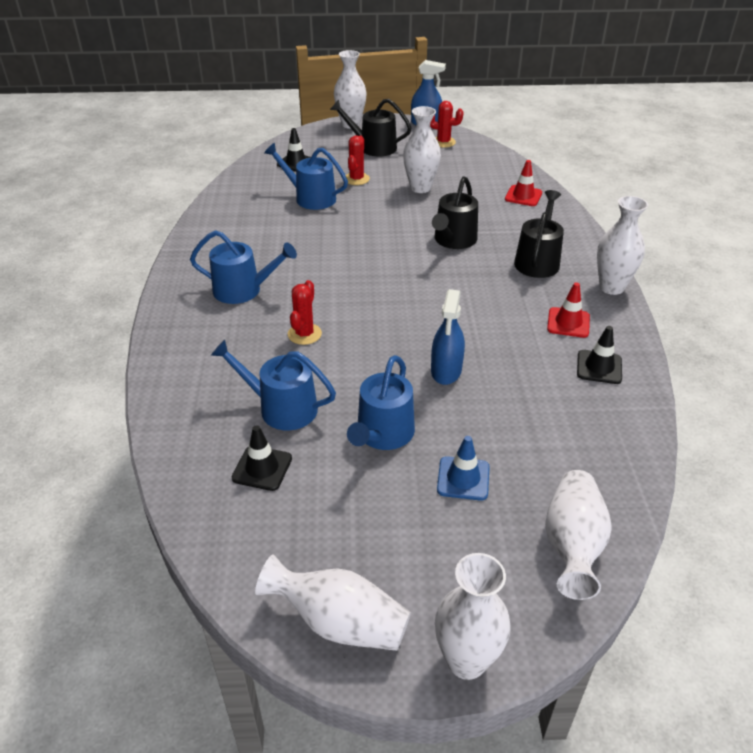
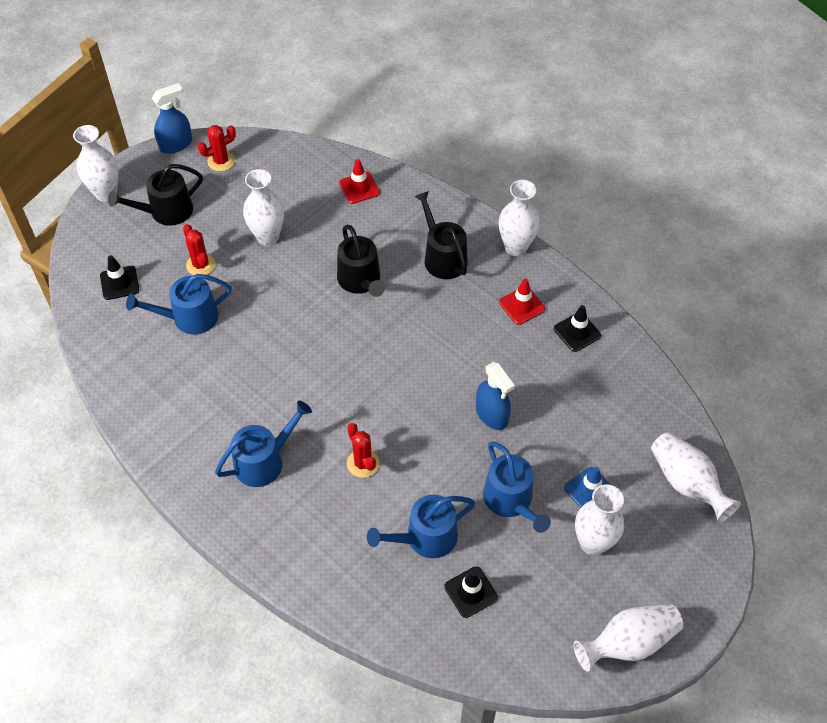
camera: 45 degrees left, 15 degrees up
(466, 660) = (707, 602): white vase -> white vase (593, 543)

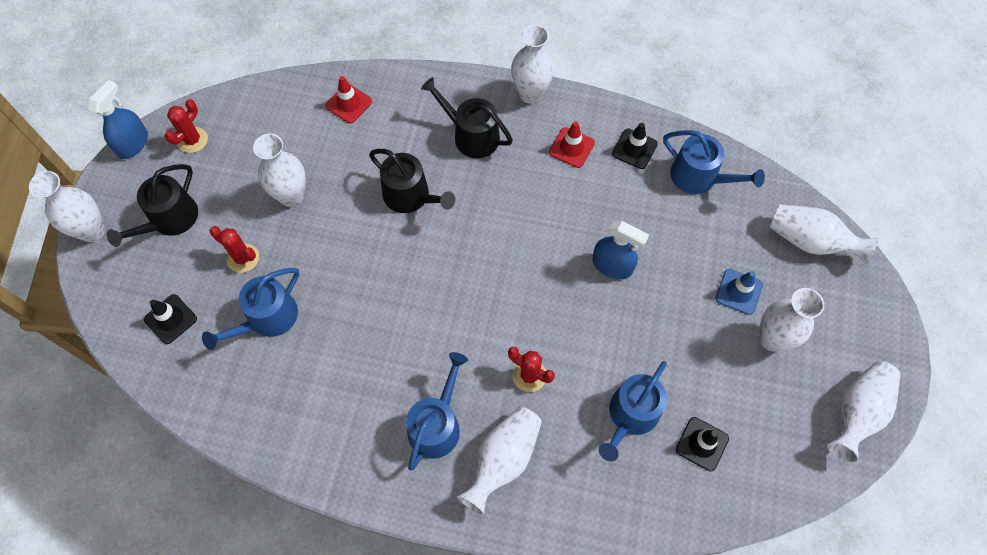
camera: 30 degrees left, 10 degrees up
(297, 515) = (503, 460): none -> white vase
(511, 500) = (680, 338): blue watering can -> blue watering can (699, 177)

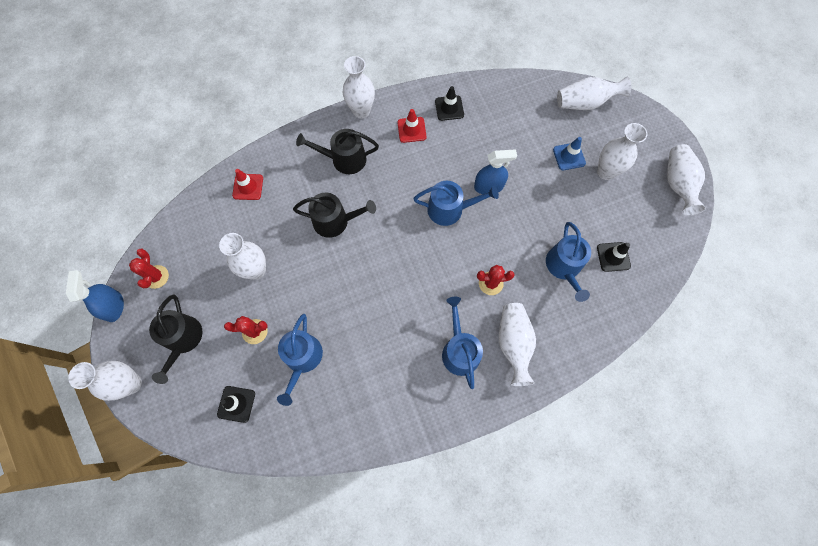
camera: 35 degrees left, 5 degrees up
(699, 177) = (498, 103): blue watering can -> blue watering can (450, 209)

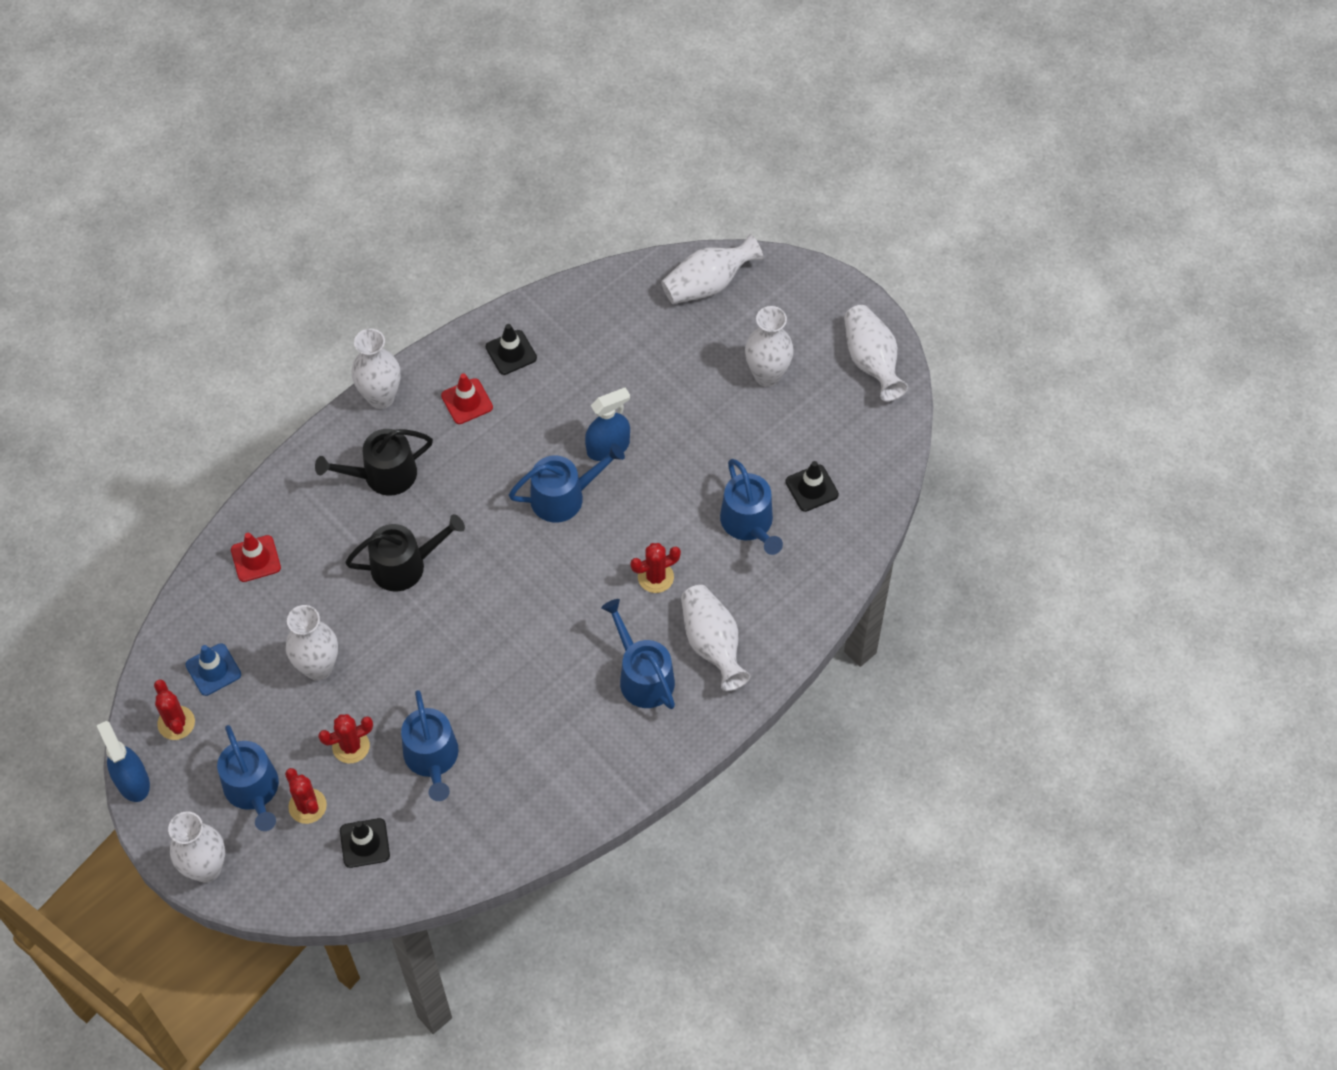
camera: 20 degrees left, 10 degrees down
(183, 340) = (253, 790): black watering can -> blue watering can
(211, 363) = (307, 806): none -> red cactus
(569, 156) = (708, 369): blue traffic cone -> blue traffic cone (213, 670)

